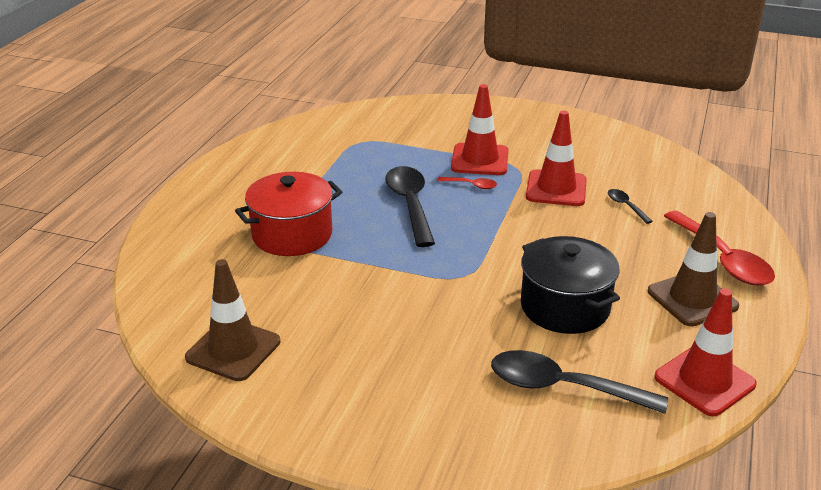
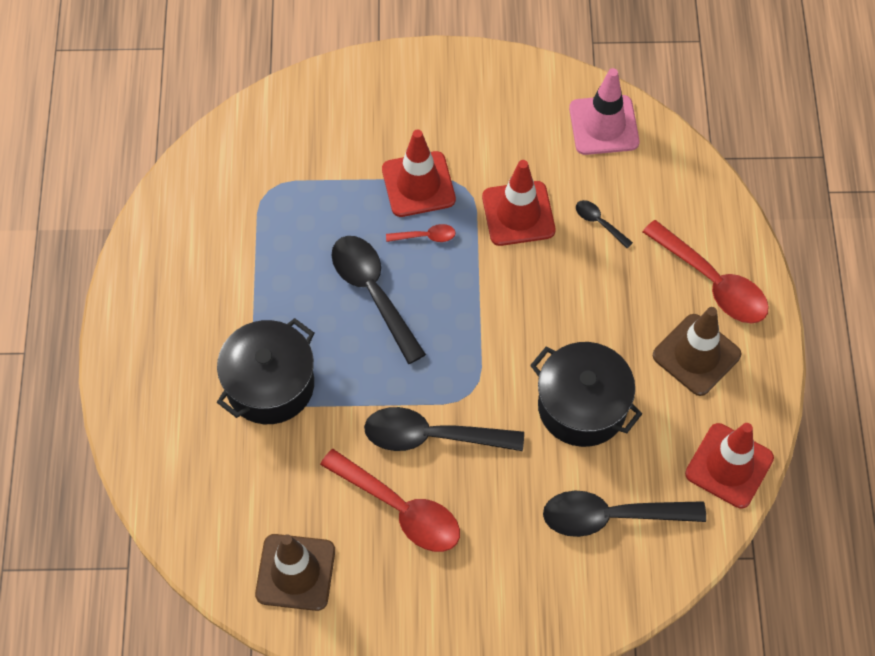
camera: 20 degrees left, 30 degrees up
(292, 234) = (270, 385): red pot -> black pot
(356, 332) = (400, 509): none -> red spoon
(413, 294) = (432, 436): none -> black spoon
(650, 159) = (604, 125): none -> pink traffic cone

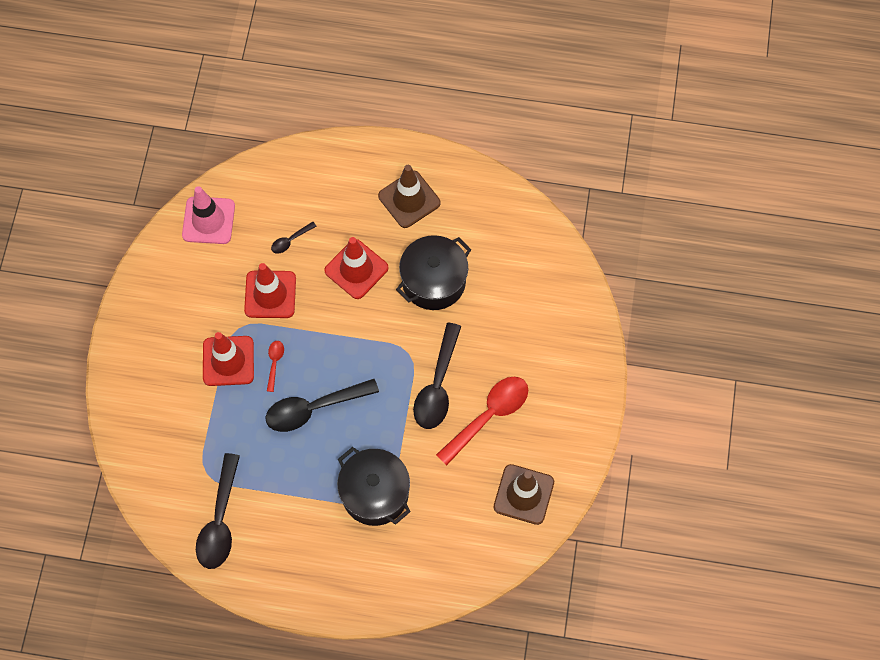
camera: 80 degrees left, 5 degrees up
(611, 516) = (517, 279): black spoon -> black spoon (220, 520)
(712, 282) = (355, 176): red spoon -> none
(729, 466) = (494, 197): red traffic cone -> red traffic cone (356, 269)

